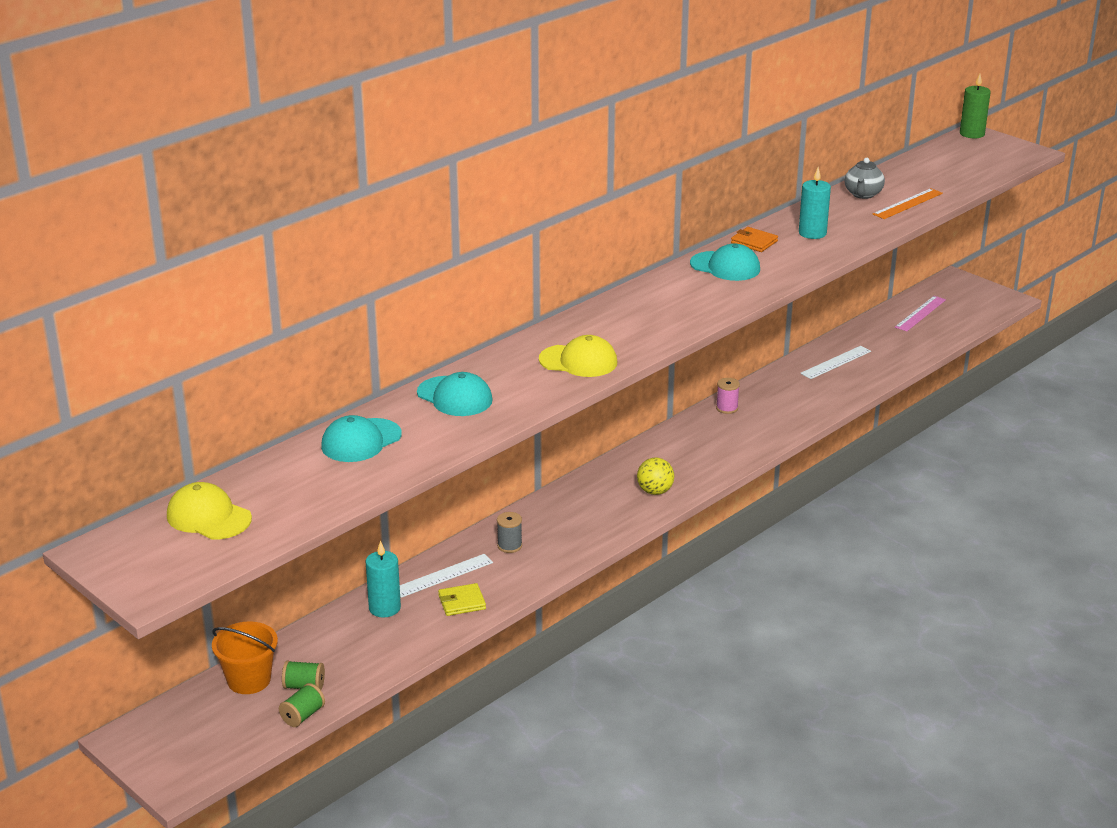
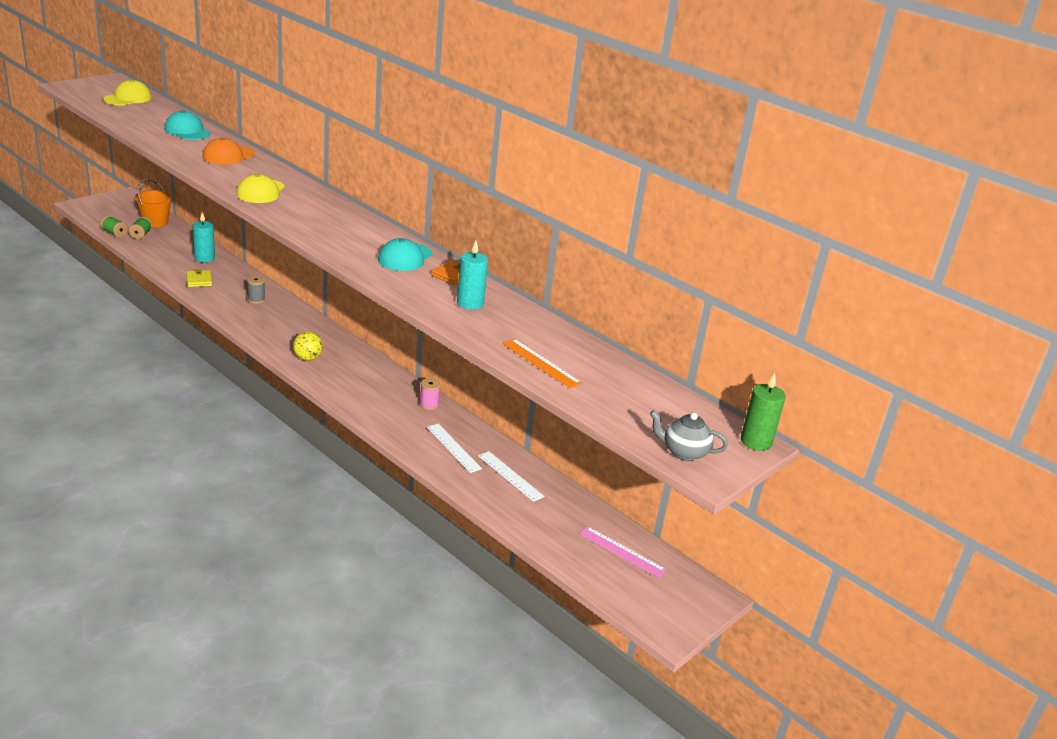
camera: 85 degrees right, 0 degrees up
(443, 575) = (231, 277): white ruler -> white ruler (453, 447)
(455, 397) = (228, 155): turquoise cap -> orange cap
(863, 194) = (563, 342): grey teapot -> grey teapot (683, 452)

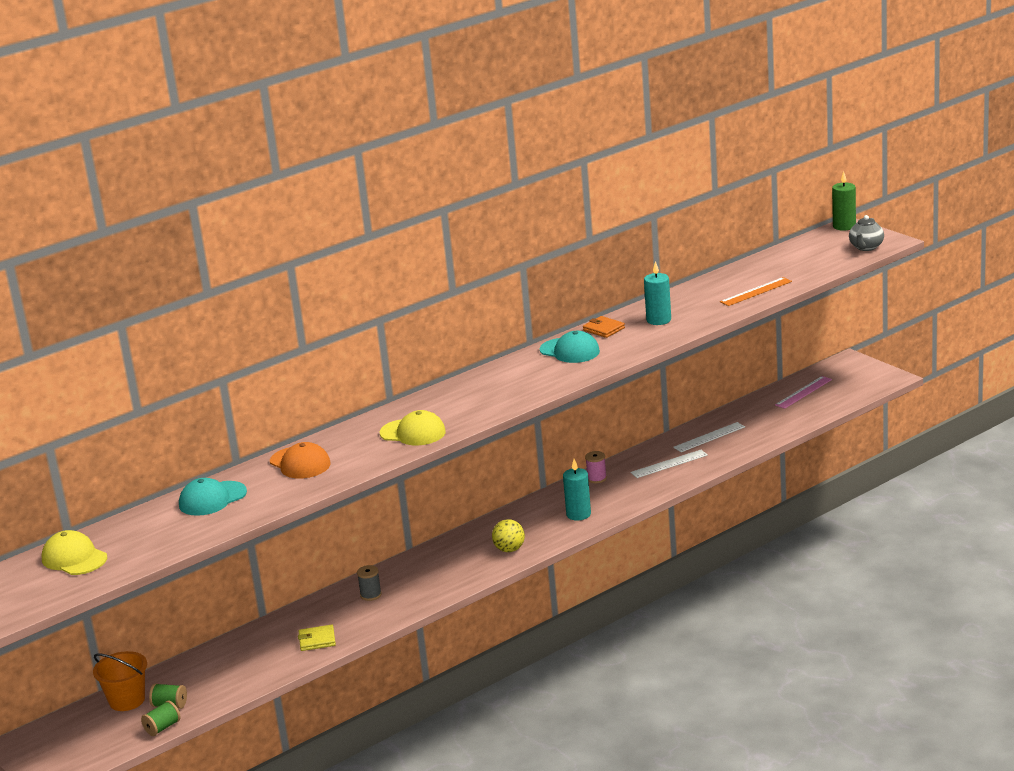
camera: 75 degrees left, 5 degrees down
(204, 258) = (252, 645): turquoise candle -> turquoise candle (578, 514)

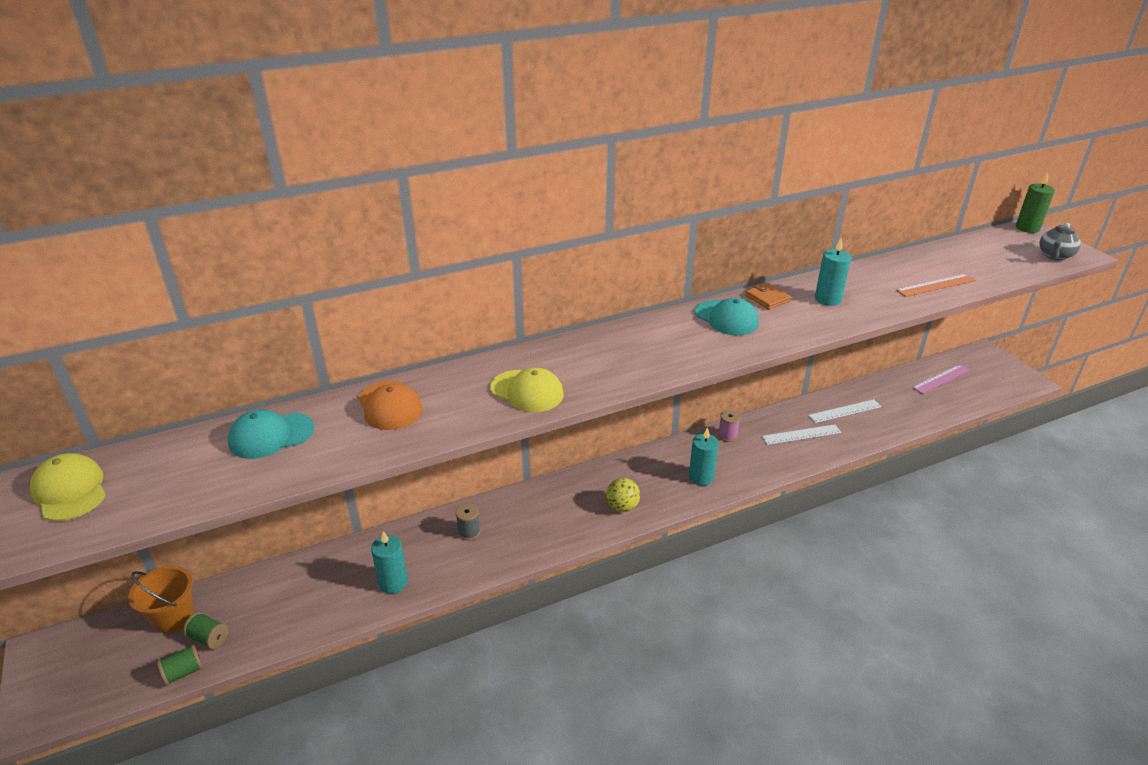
camera: 10 degrees right, 10 degrees up
(317, 640) = (393, 582): yellow wallet -> turquoise candle

